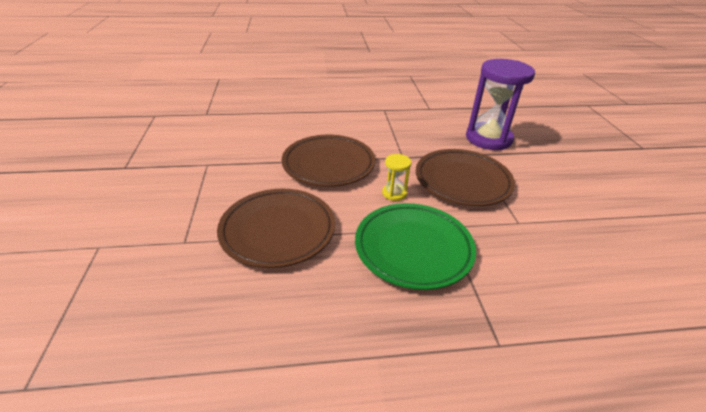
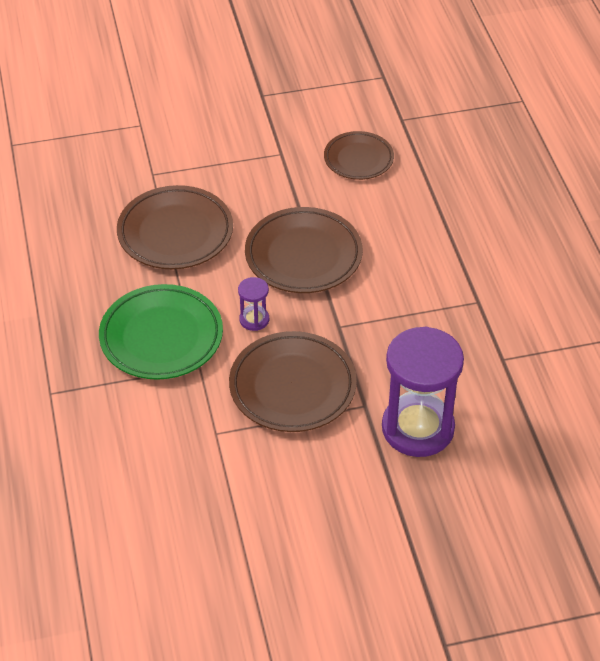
camera: 85 degrees right, 10 degrees up
(236, 133) = (358, 159): none -> brown plate
(394, 193) = (254, 319): yellow hourglass -> purple hourglass

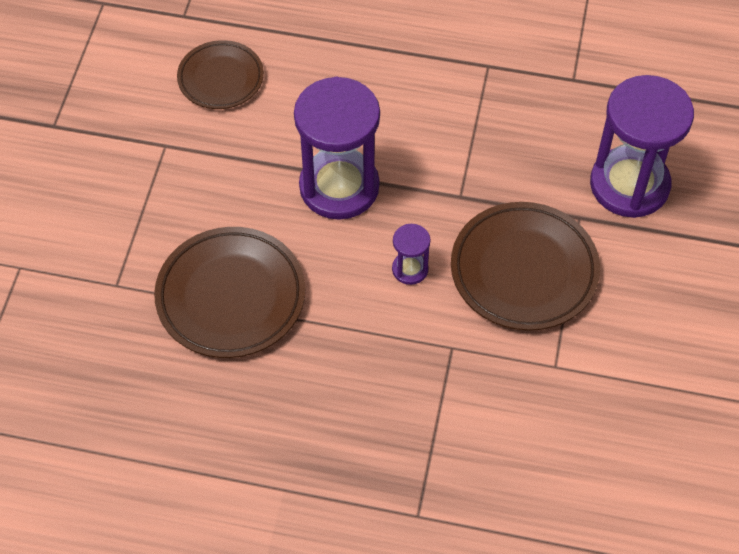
camera: 65 degrees left, 10 degrees up
(161, 337) = (389, 369): green plate -> none
(303, 255) = (339, 187): brown plate -> purple hourglass

